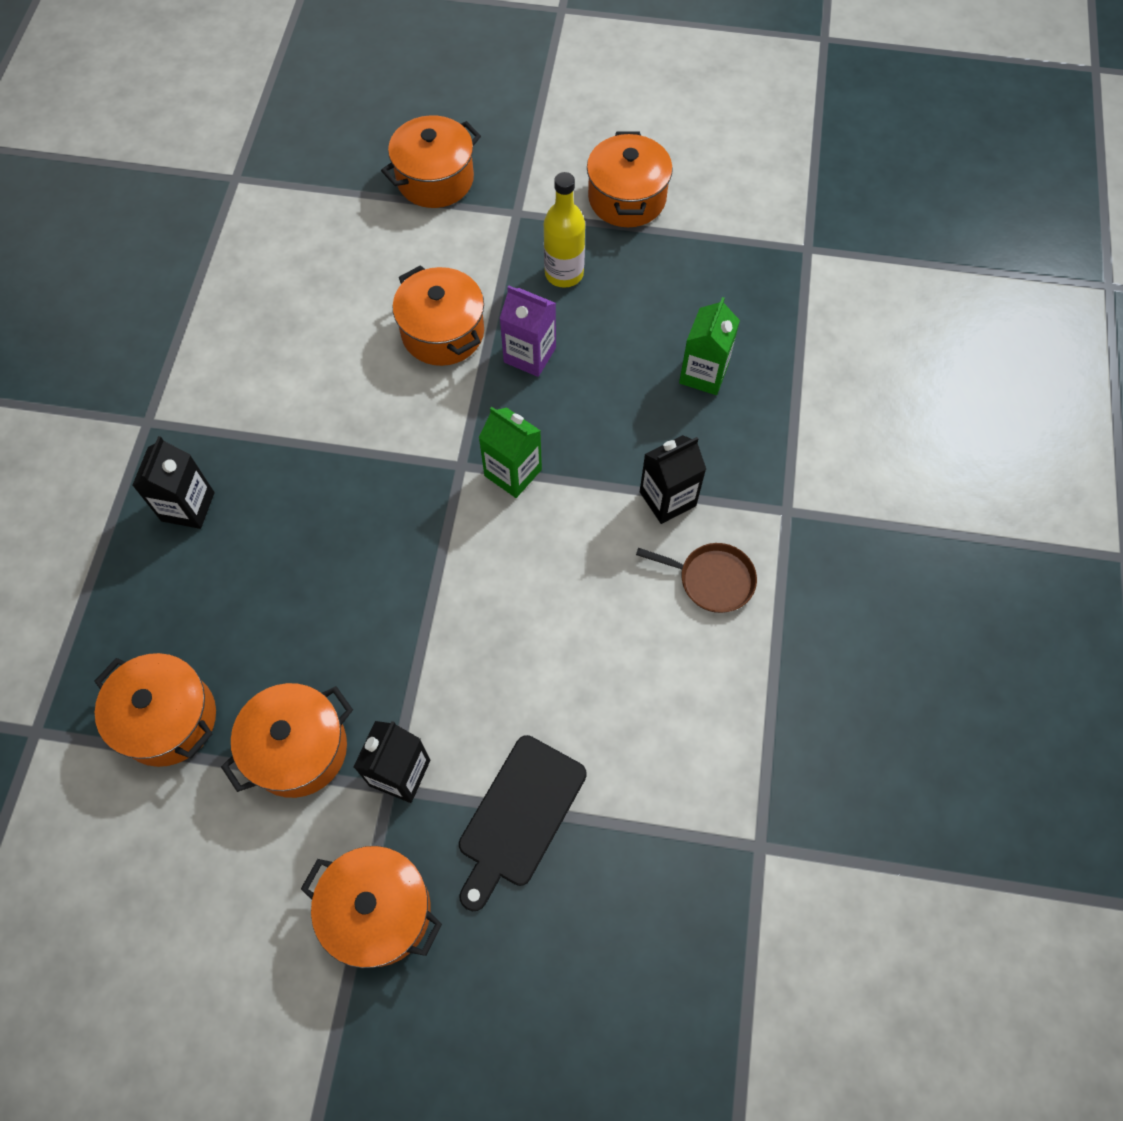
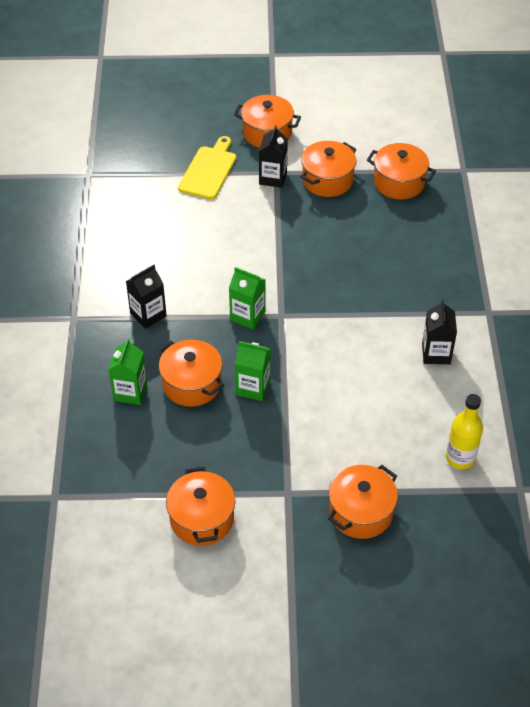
camera: 170 degrees right, 15 degrees down
(188, 506) = (438, 272): black carton -> black carton (436, 353)
(443, 332) = (317, 394): orange pot -> orange pot (192, 384)
(519, 816) = (208, 170): black cutting board -> yellow cutting board
(529, 355) = (253, 387): purple carton -> green carton
(564, 273) = (240, 449): yellow bottle -> yellow bottle (460, 458)
(712, 580) = (117, 278): brown pan -> none

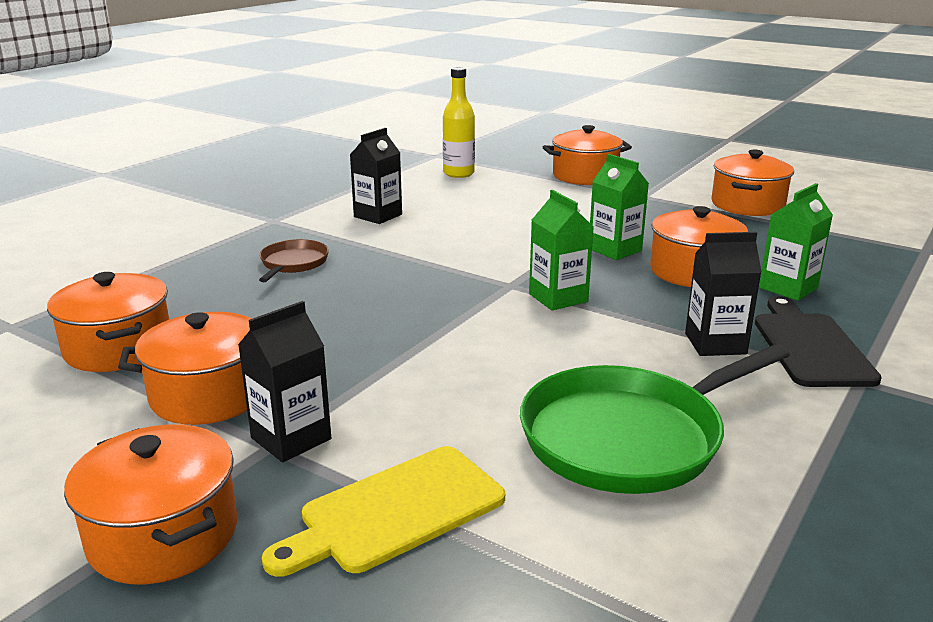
camera: 145 degrees left, 25 degrees down
(102, 335) = (810, 346): none -> black cutting board
(154, 236) = (628, 437): none -> green pan
(414, 275) = (293, 263): none -> brown pan

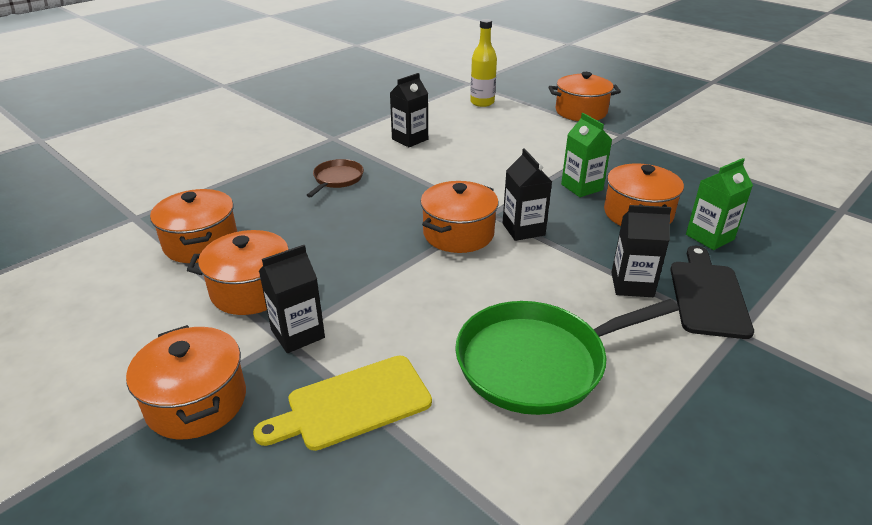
camera: 10 degrees right, 10 degrees up
(558, 298) = (523, 229): green carton -> black carton
(747, 205) = (705, 151): orange pot -> orange pot (458, 234)

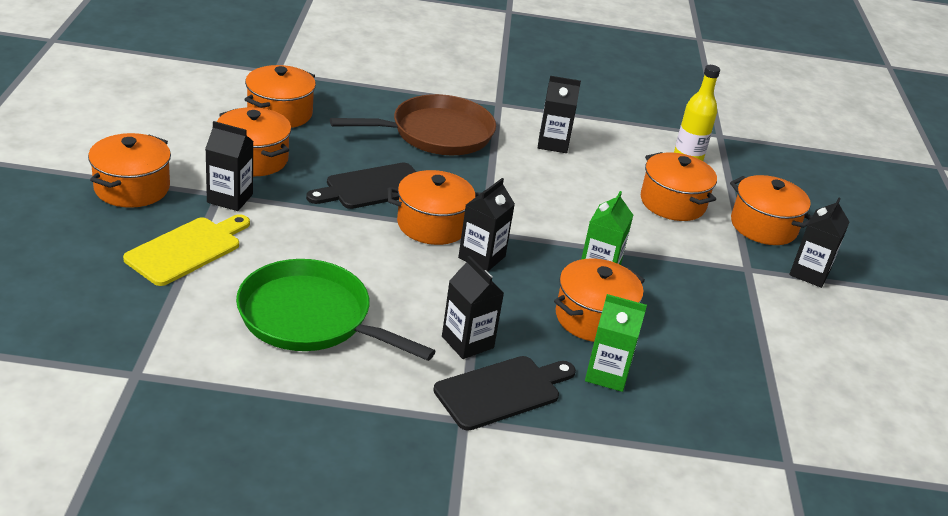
camera: 45 degrees right, 0 degrees up
(337, 179) = (436, 133): brown pan -> brown pan, size x1.97
(352, 404) = (187, 249): yellow cutting board -> yellow cutting board turned 105 degrees clockwise
(375, 241) = (372, 187): none -> black cutting board
(527, 128) = (672, 203): none -> orange pot
(642, 119) = (809, 273): none -> black carton

